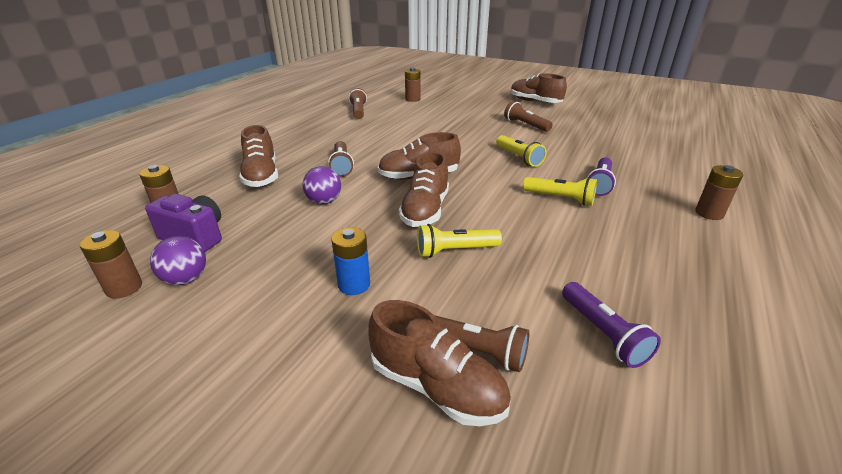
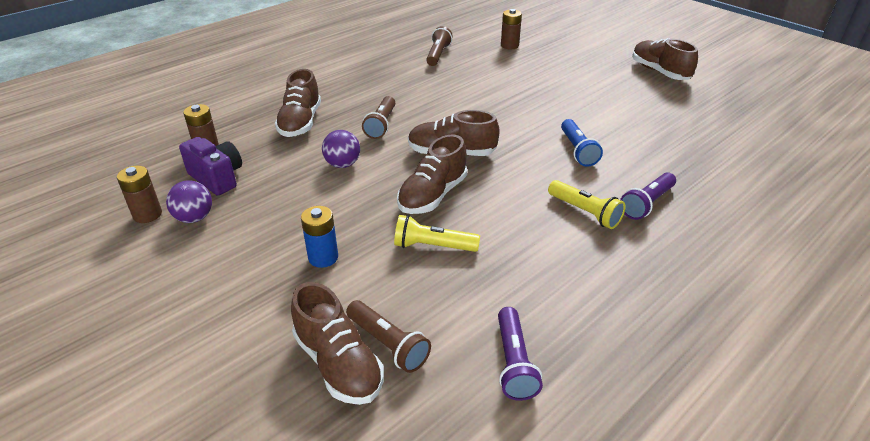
camera: 20 degrees right, 5 degrees up
(519, 158) = (577, 150): yellow flashlight -> blue flashlight
(525, 125) = (620, 106): brown flashlight -> none
(709, 213) = (748, 269): brown battery -> none

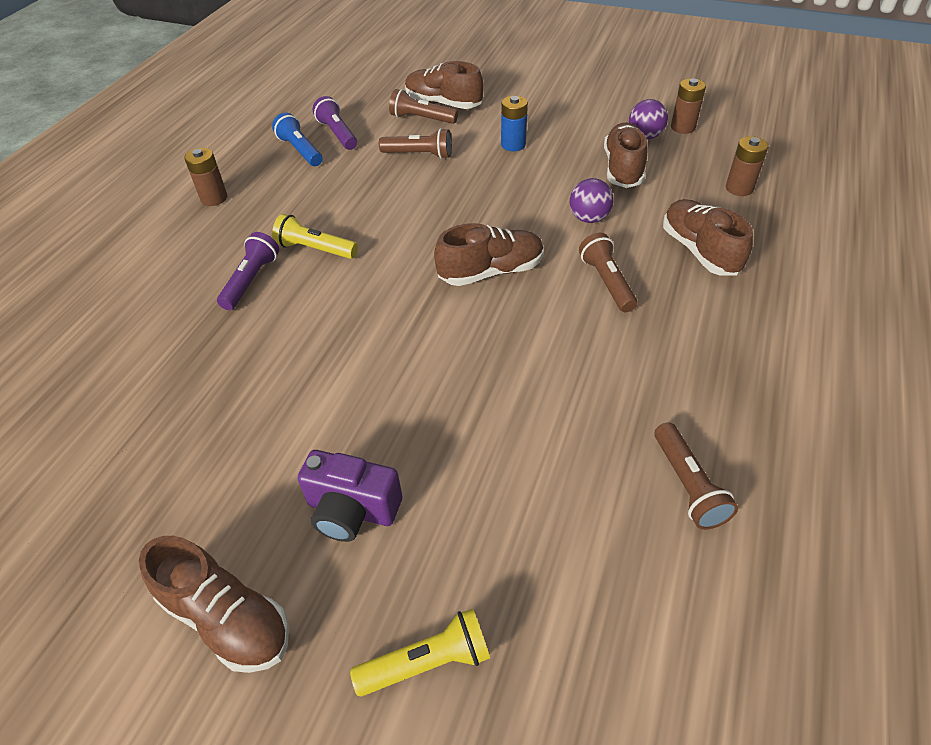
camera: 155 degrees right, 10 degrees up
(217, 178) = (681, 168): purple camera -> purple camera (352, 510)
(431, 283) = (419, 155): none -> brown flashlight
(432, 195) = (471, 217): brown shoe -> brown shoe (623, 169)
(433, 246) = (437, 177): yellow flashlight -> yellow flashlight (427, 662)
(509, 46) = (581, 595): brown battery -> brown battery (214, 198)
(577, 150) = (343, 329): blue flashlight -> blue flashlight (300, 150)

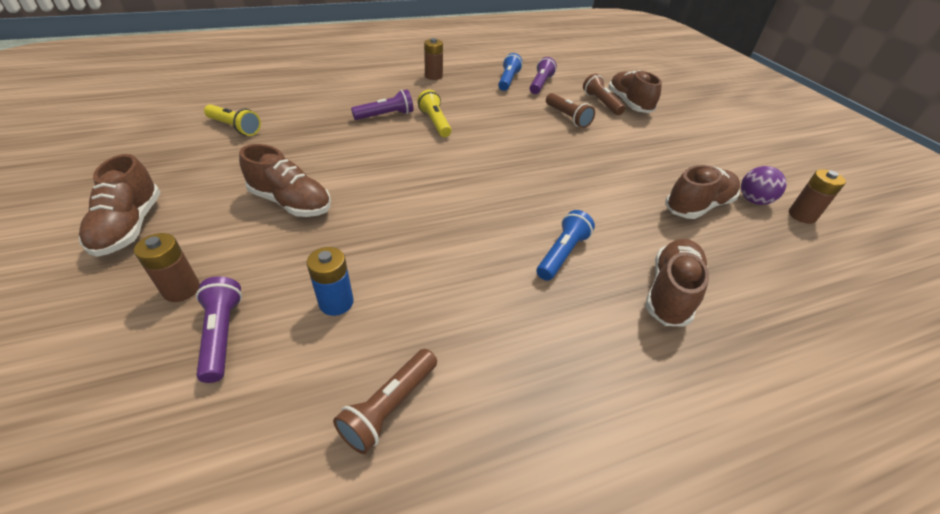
camera: 45 degrees right, 5 degrees down
(352, 510) = (238, 235): purple camera -> none
(427, 662) = (130, 327): yellow flashlight -> yellow flashlight (235, 127)
(491, 272) = (500, 194): brown shoe -> brown shoe (291, 202)
(507, 579) = (222, 335): none -> purple flashlight
(513, 145) = (637, 146): blue battery -> blue battery (336, 303)
(589, 218) = (617, 214): purple ball -> none
(606, 282) = (562, 254): brown flashlight -> blue flashlight
(739, 188) = (786, 283): brown battery -> brown battery (181, 289)

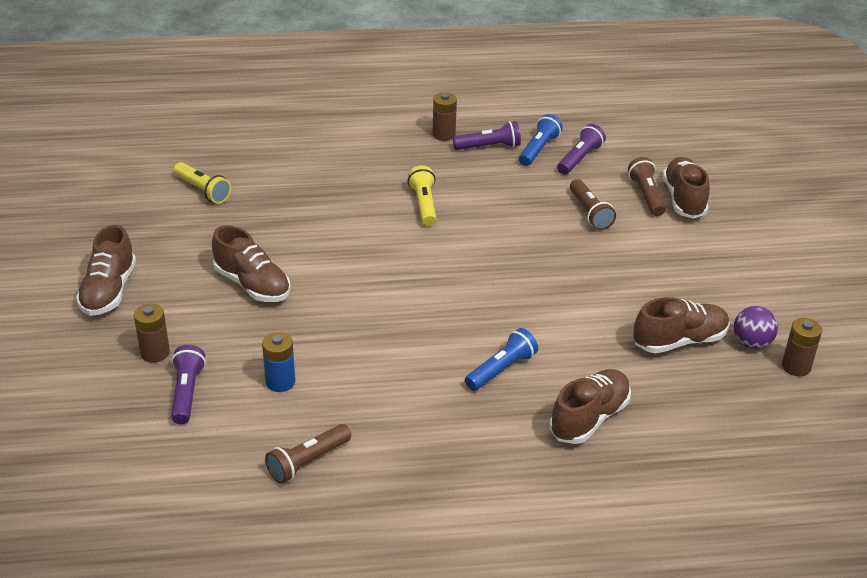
camera: 15 degrees right, 5 degrees down
(386, 115) = (369, 189): purple flashlight -> purple flashlight (489, 147)

